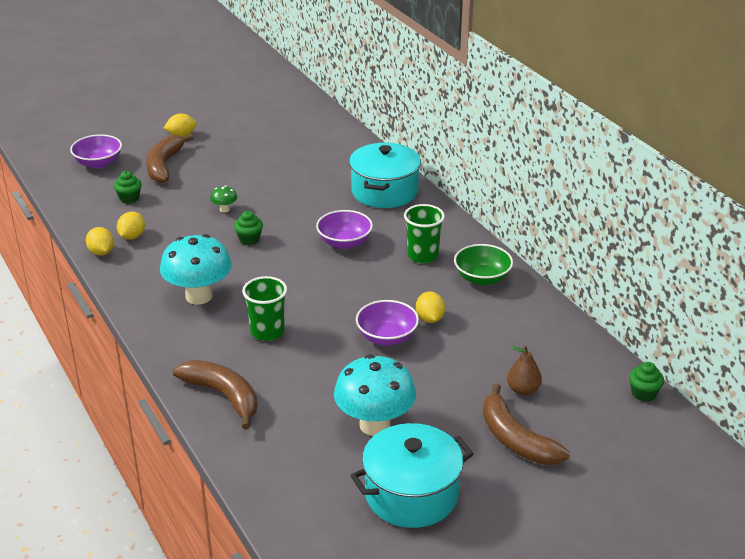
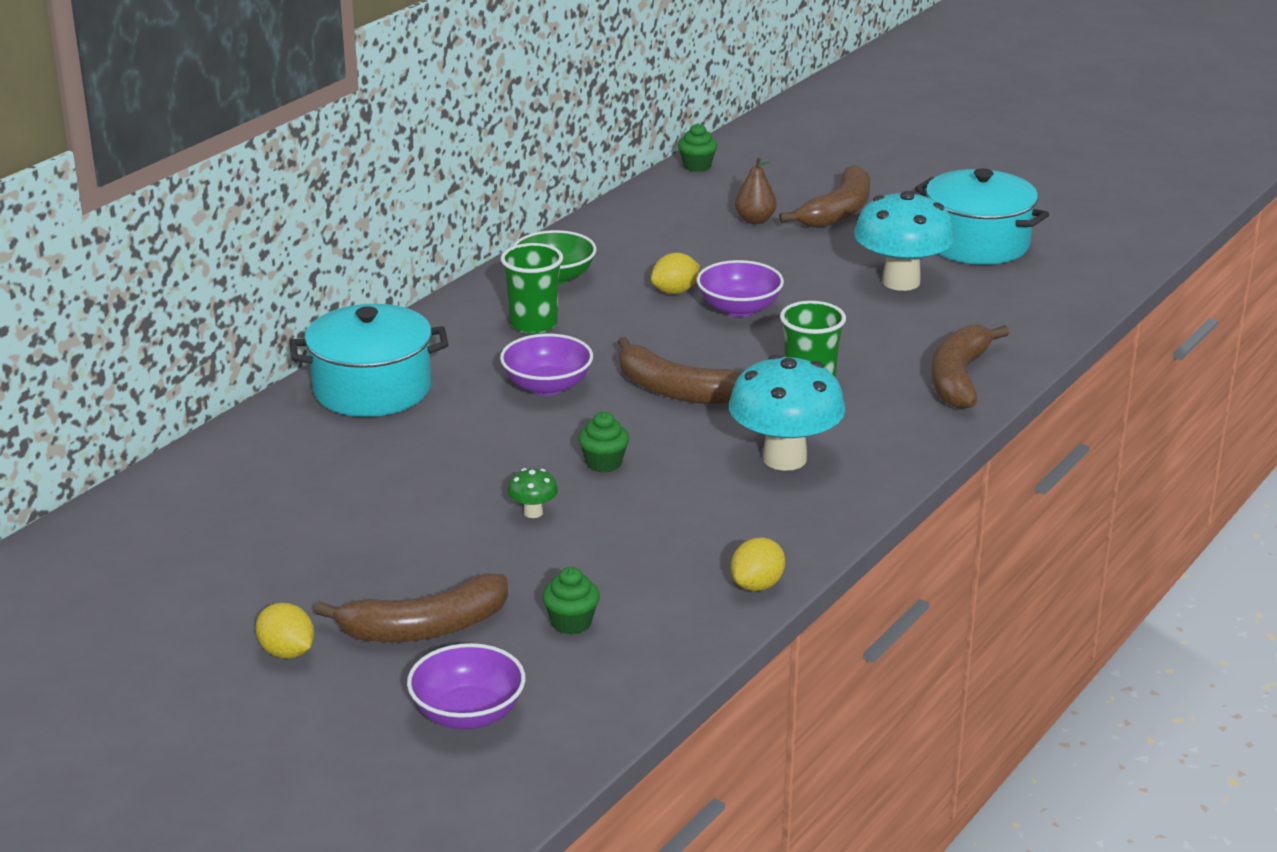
camera: 115 degrees left, 5 degrees down
(132, 236) = (687, 573): yellow lemon -> none
(303, 282) = (676, 390): none -> brown banana

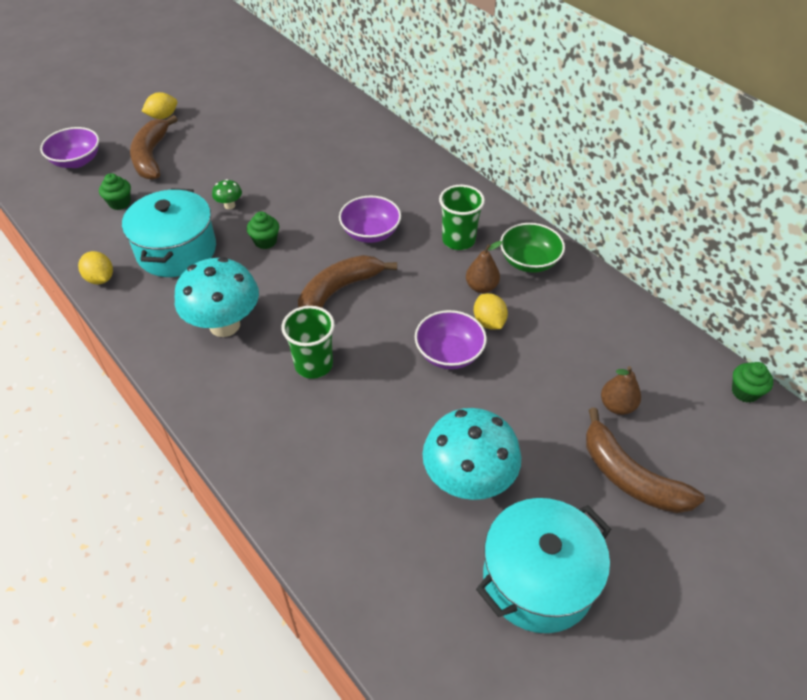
camera: 105 degrees right, 20 degrees up
(372, 389) = (396, 164): turquoise pot -> turquoise pot (176, 250)
(617, 301) = (481, 287): none -> brown pear
(959, 378) = (283, 465): brown banana -> none

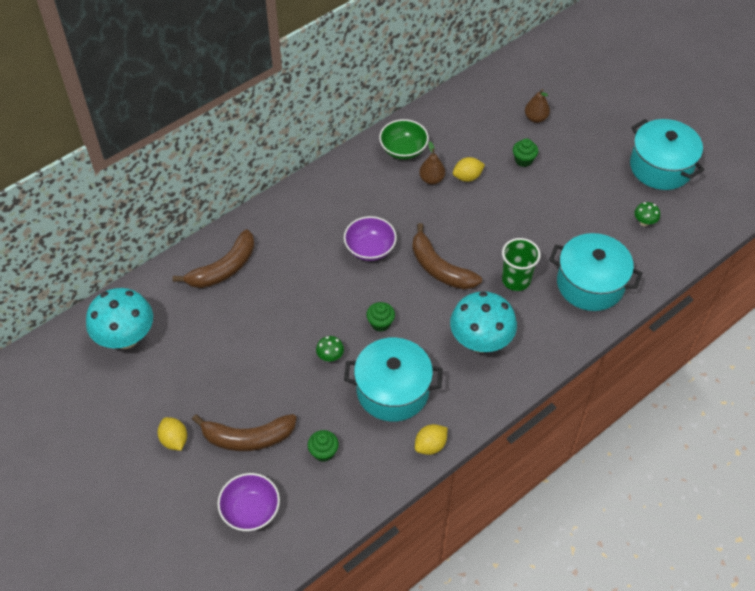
camera: 90 degrees left, 5 degrees up
(299, 449) = (590, 284): none -> turquoise pot
(413, 536) = (644, 222): none -> green mushroom
(449, 353) = (499, 201): purple bowl -> none
(458, 240) = (379, 191): green cup -> none
(468, 481) = (602, 195): turquoise mushroom -> turquoise mushroom (126, 338)
(630, 477) = (588, 119): brown banana -> brown banana (224, 268)
(745, 392) = (518, 58): green cupcake -> green cupcake (523, 160)

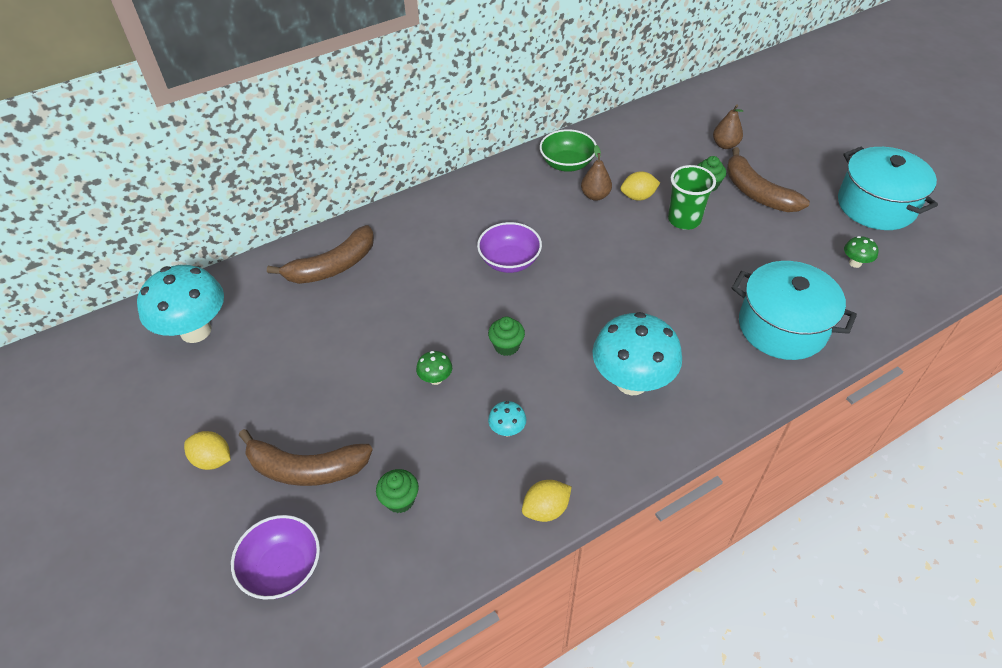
camera: 10 degrees right, 5 degrees down
(174, 440) = (213, 460): yellow lemon -> yellow lemon turned 45 degrees counterclockwise
(392, 390) = (507, 430): turquoise pot -> turquoise mushroom
(439, 268) = (591, 290): brown banana -> brown banana (757, 193)
(516, 280) = (686, 313): green cup -> green cup (684, 220)

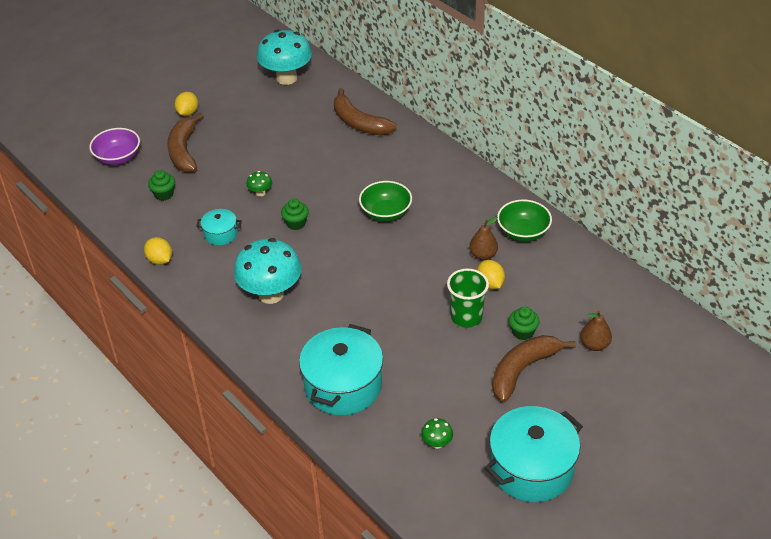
camera: 80 degrees right, 5 degrees down
(507, 430) = (220, 234): turquoise mushroom -> turquoise pot
(509, 261) = (386, 213): purple bowl -> green bowl

